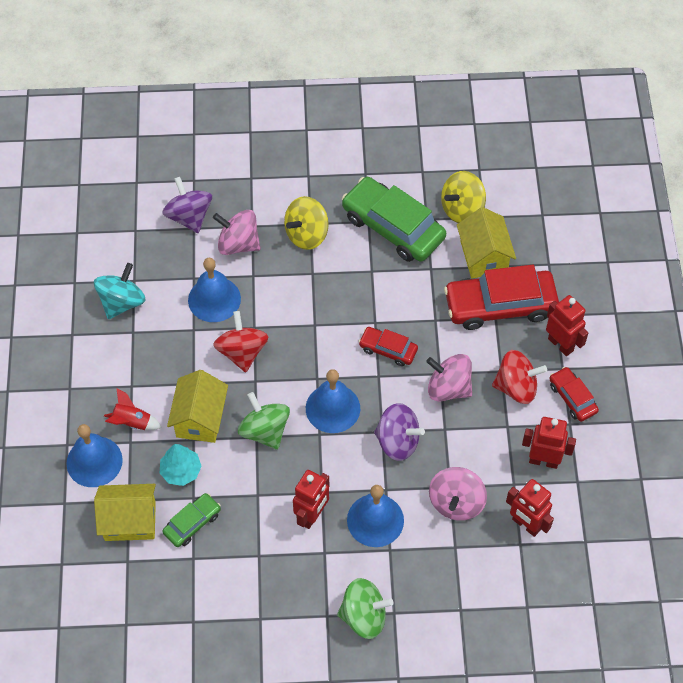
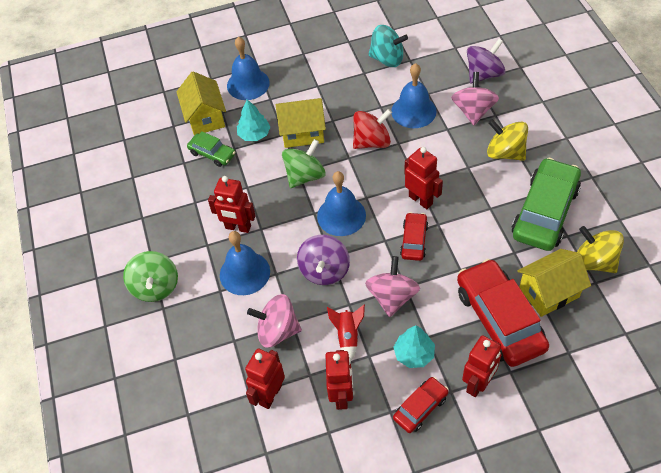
camera: 80 degrees right, 5 degrees down
(132, 422) = (286, 95): red rocket -> red rocket (348, 336)
(339, 328) = (421, 200): none -> red robot
(516, 387) = (414, 354): red spinning top -> turquoise tree

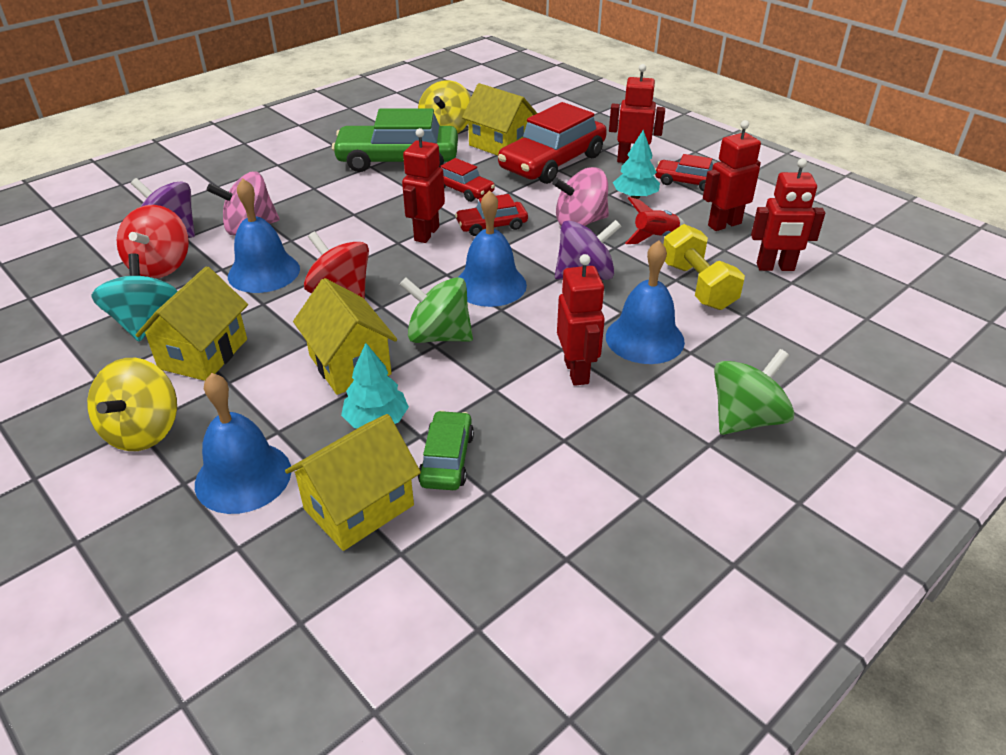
camera: 120 degrees left, 15 degrees down
(277, 331) = (697, 286): pink spinning top -> yellow dumbbell
(346, 79) = (203, 354): none -> yellow house
(443, 68) = (160, 266): none -> red spinning top
(475, 240) = (463, 190): none -> red car
(505, 153) = (318, 194): yellow spinning top -> yellow spinning top (143, 431)

